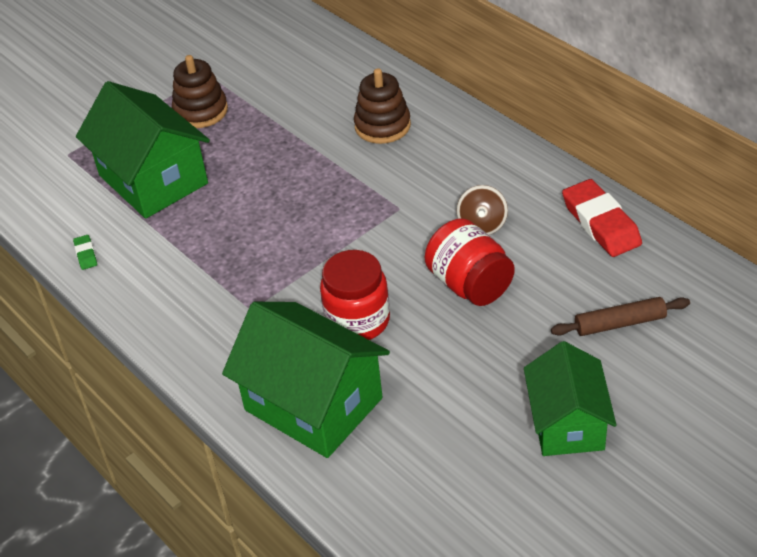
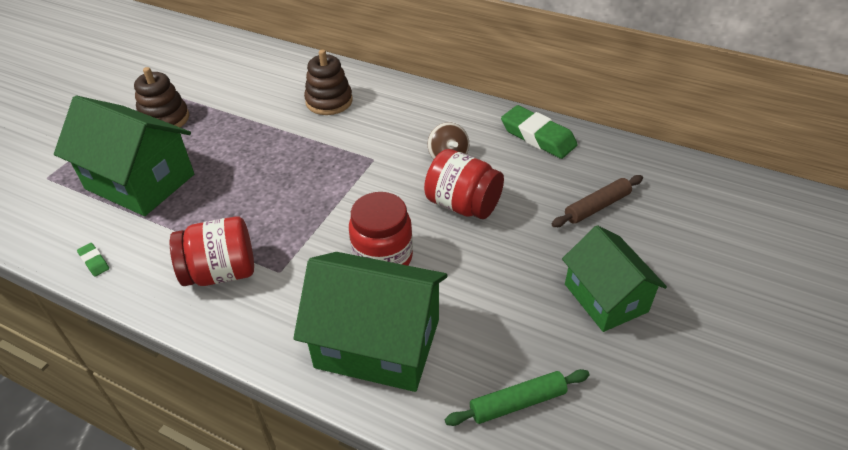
camera: 25 degrees left, 0 degrees up
(196, 295) = (221, 272): none -> red jar
(418, 496) = (517, 403): none -> green rolling pin
(601, 223) = (538, 137): red eraser -> green eraser

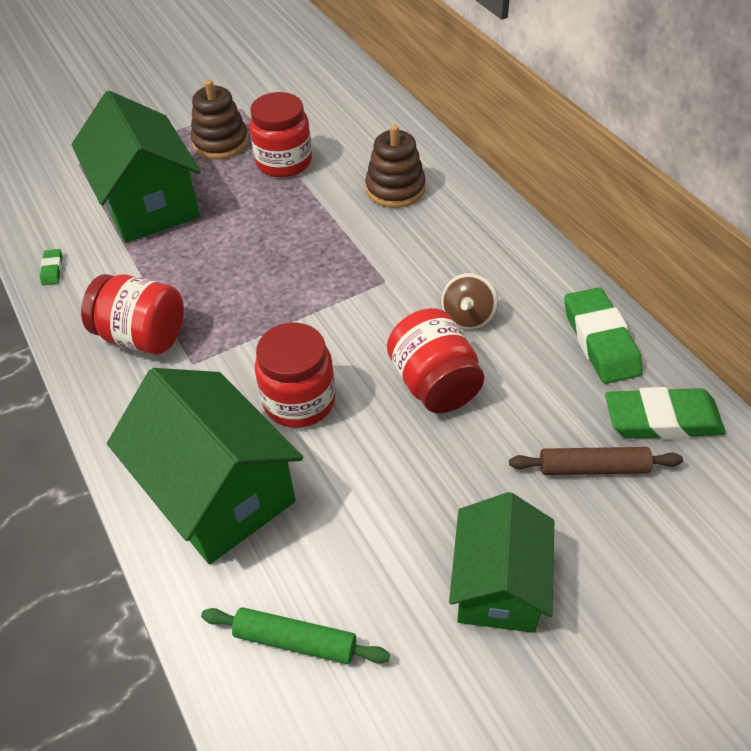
camera: 35 degrees right, 5 degrees up
(229, 114) = (284, 162): none -> red jar
(609, 163) = (662, 419): none -> green eraser

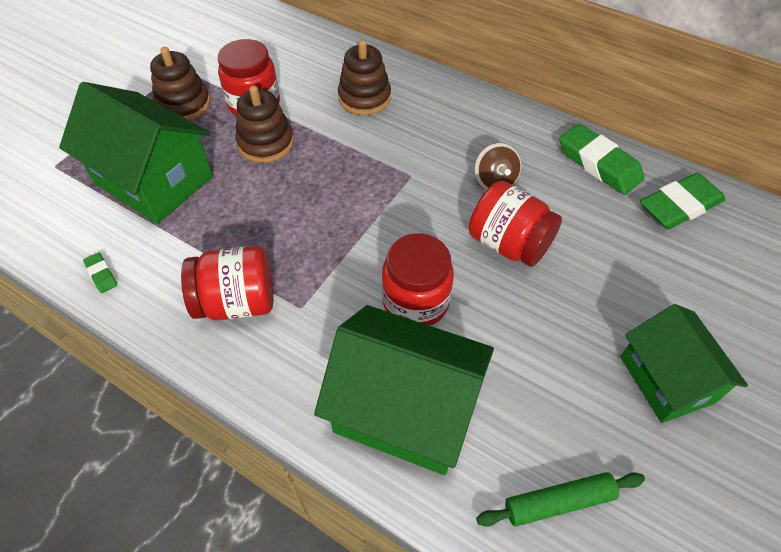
camera: 30 degrees left, 5 degrees up
(268, 202) = (266, 143): none -> brown stacking toy
(593, 467) = (662, 260): brown rolling pin -> none

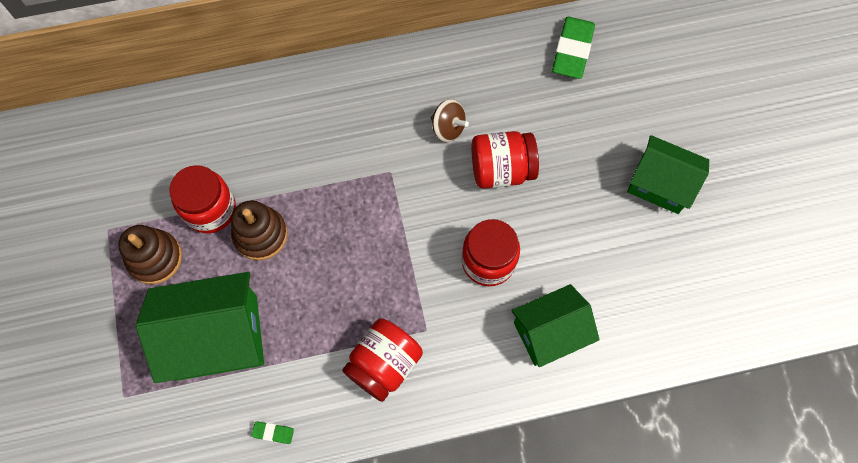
camera: 45 degrees left, 15 degrees up
(364, 98) = (287, 132): brown stacking toy -> none
(405, 409) = (549, 332): green house -> green house, size x0.67
(559, 502) = (668, 306): green rolling pin -> none
(598, 164) = (498, 56): green eraser -> none

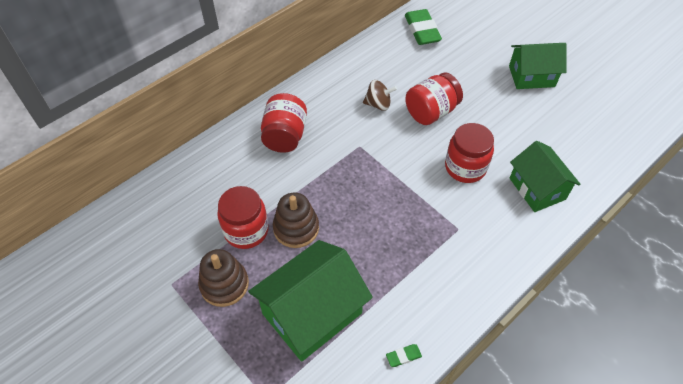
camera: 30 degrees left, 15 degrees down
(384, 364) = (447, 265): red jar -> red jar (285, 136)
(549, 332) = (537, 189): green house -> green house turned 60 degrees counterclockwise

